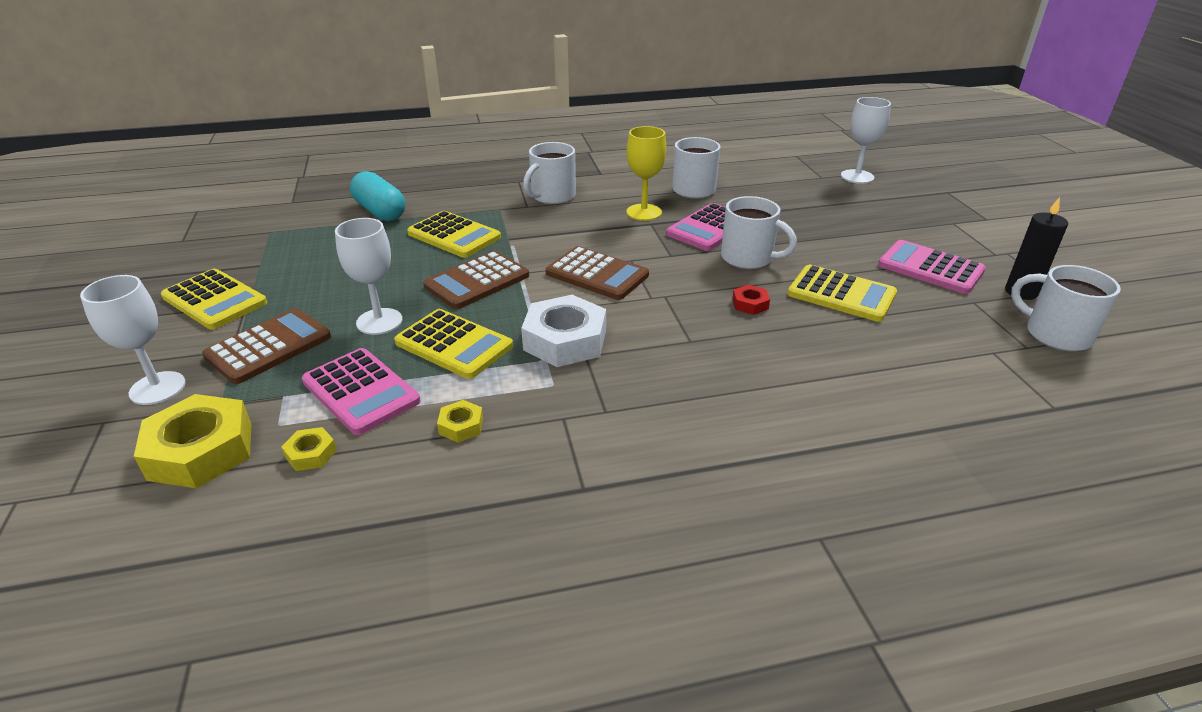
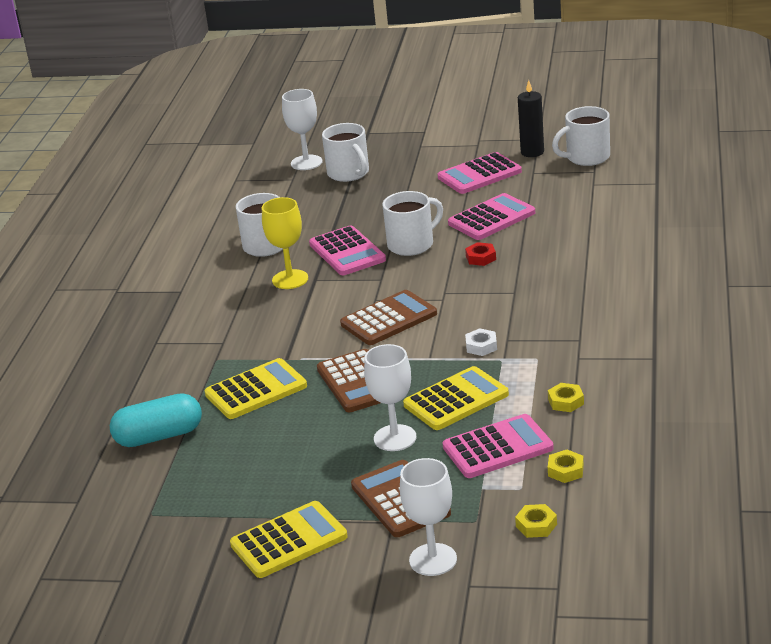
camera: 65 degrees left, 5 degrees down
(201, 451) = (536, 525): yellow nut -> yellow nut, size x0.46
(552, 196) = (212, 325): white mug -> white mug (349, 173)
(565, 340) = (481, 346): white nut -> white nut, size x0.46
(841, 294) = (491, 218): yellow calculator -> pink calculator

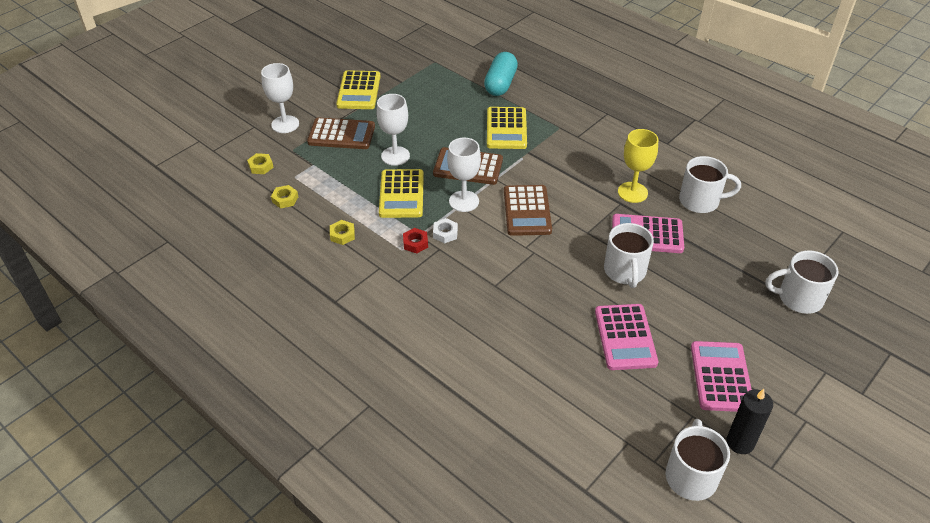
camera: 120 degrees right, 15 degrees up
(306, 162) = (846, 283): white goblet -> white goblet (464, 201)
(481, 258) = (564, 295): red nut -> red nut (415, 243)
(497, 448) = (337, 186): pink calculator -> none

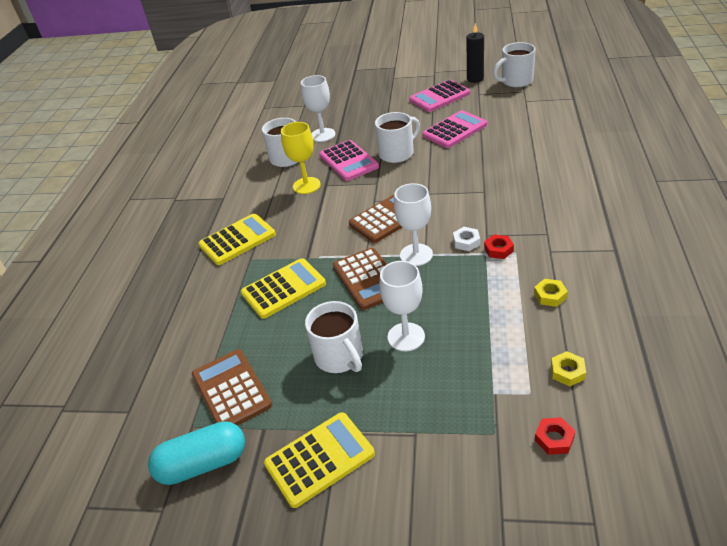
camera: 120 degrees left, 5 degrees down
(261, 166) = (554, 439): yellow nut -> red nut
(285, 124) = (461, 484): white goblet -> white goblet (323, 135)
(341, 134) = (419, 408): brown calculator -> brown calculator (231, 390)
(401, 194) = (454, 295): yellow calculator -> yellow calculator (237, 240)
(500, 84) = (202, 337): turquoise capsule -> turquoise capsule (203, 463)
(798, 298) = (344, 99): white mug -> white mug (339, 357)

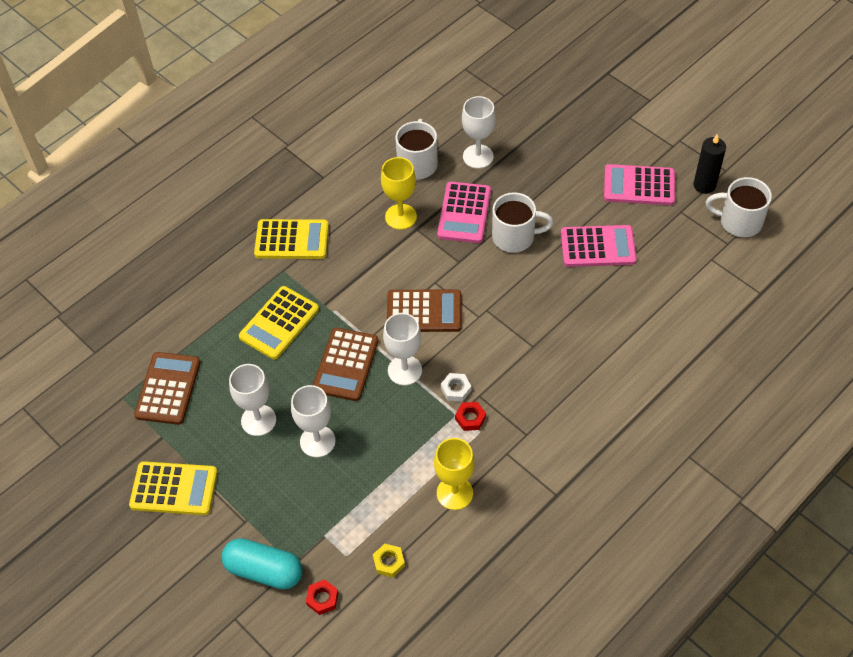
camera: 35 degrees right, 15 degrees up
(203, 463) = (107, 433): turquoise capsule -> turquoise capsule (264, 570)
(283, 289) = (279, 323): yellow calculator -> yellow calculator turned 120 degrees clockwise
(339, 357) = (258, 420): white mug -> white goblet
(550, 296) = (454, 493): yellow nut -> yellow goblet

